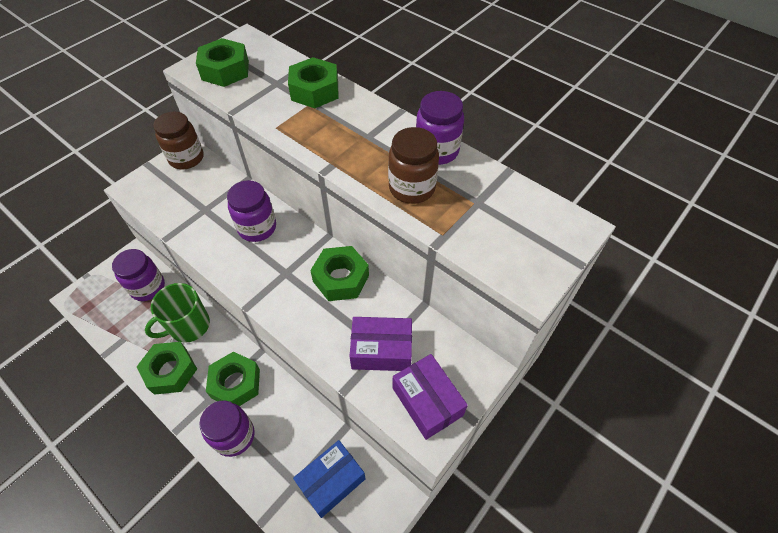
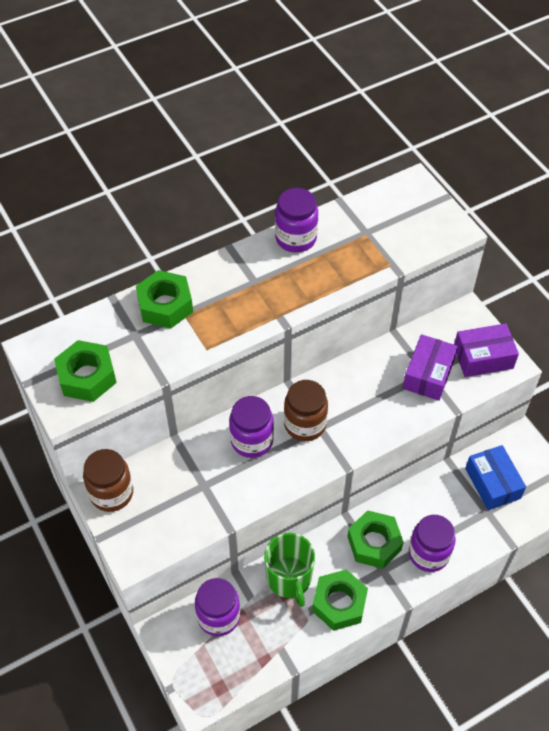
camera: 70 degrees left, 0 degrees up
(341, 278) = (343, 384): green nut -> none
(412, 188) = (332, 269): brown jar -> brown jar (305, 424)

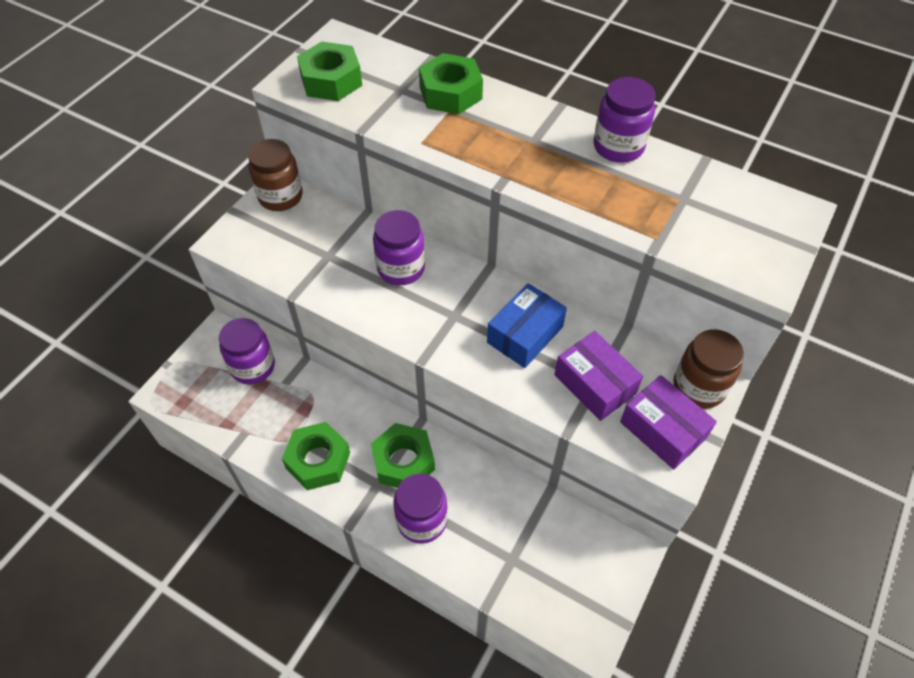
camera: 60 degrees right, 0 degrees up
(289, 578) = (322, 405): green mug -> none
(305, 424) = (449, 302): brown jar -> brown jar (698, 387)
(428, 374) = (594, 384): purple box -> purple box turned 60 degrees clockwise
(492, 483) = (552, 549): blue box -> blue box (525, 334)

